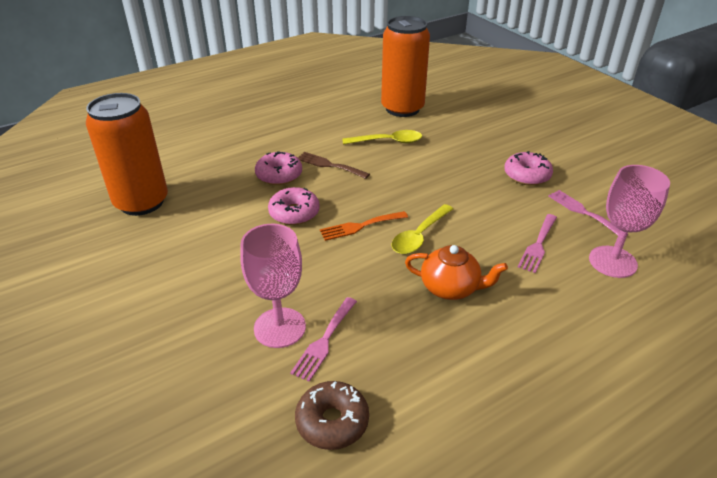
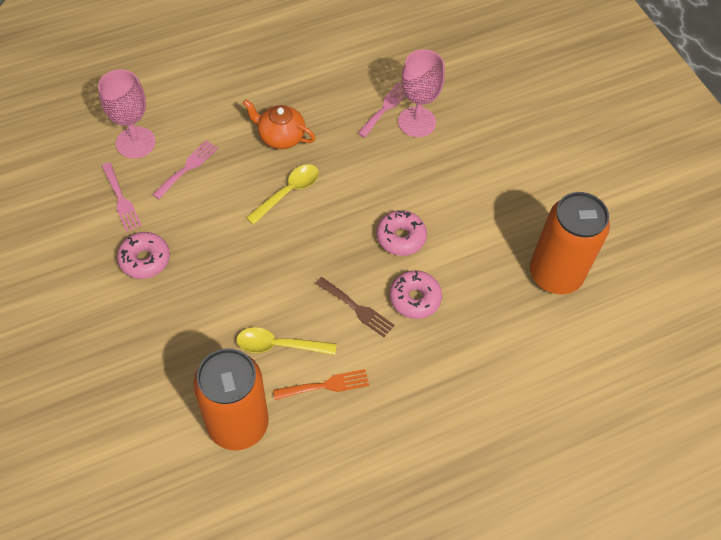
camera: 175 degrees left, 20 degrees up
(332, 421) = (386, 58): brown donut -> none
(360, 226) = (340, 211): orange fork -> orange fork (326, 385)

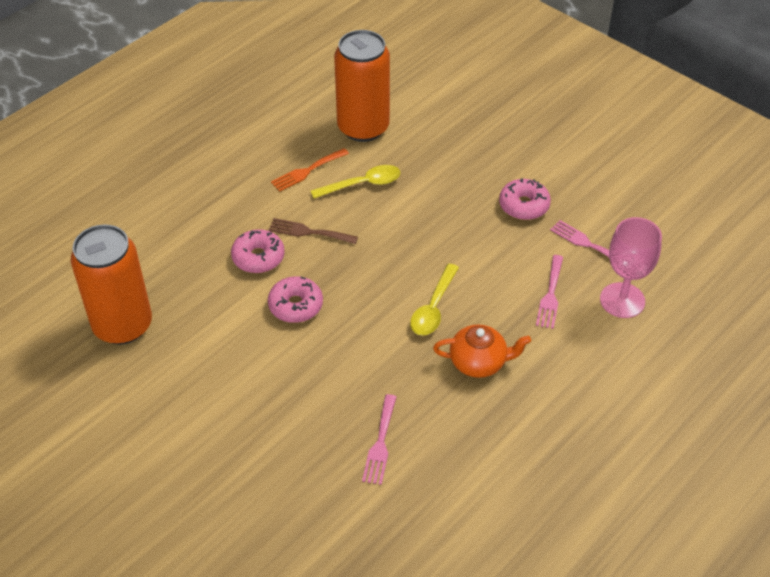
camera: 160 degrees right, 10 degrees down
(417, 122) = (334, 439): pink goblet -> none

